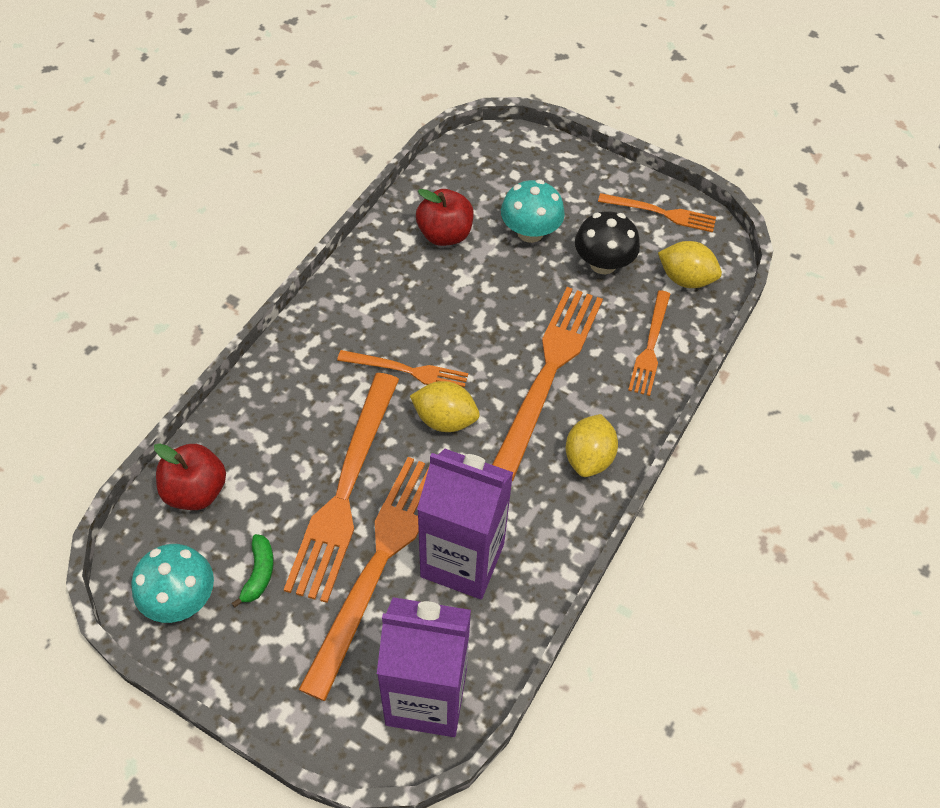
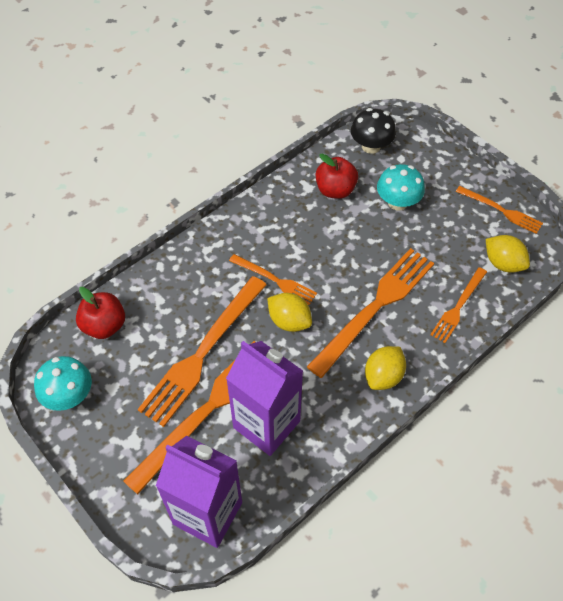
camera: 20 degrees right, 0 degrees up
(259, 573) = (126, 393): green banana -> none
(603, 263) = (444, 237): black mushroom -> black mushroom (371, 146)

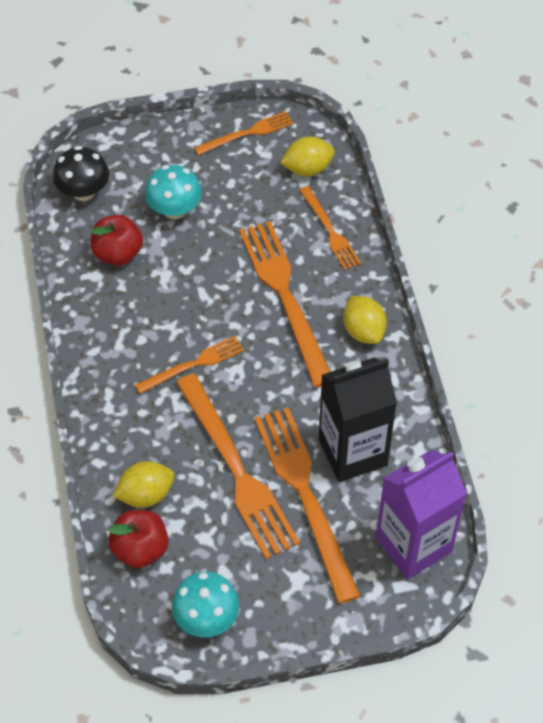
camera: 60 degrees left, 0 degrees up
(266, 424) = (352, 452): purple carton -> black carton
(289, 321) = (251, 376): yellow lemon -> yellow lemon (146, 494)

